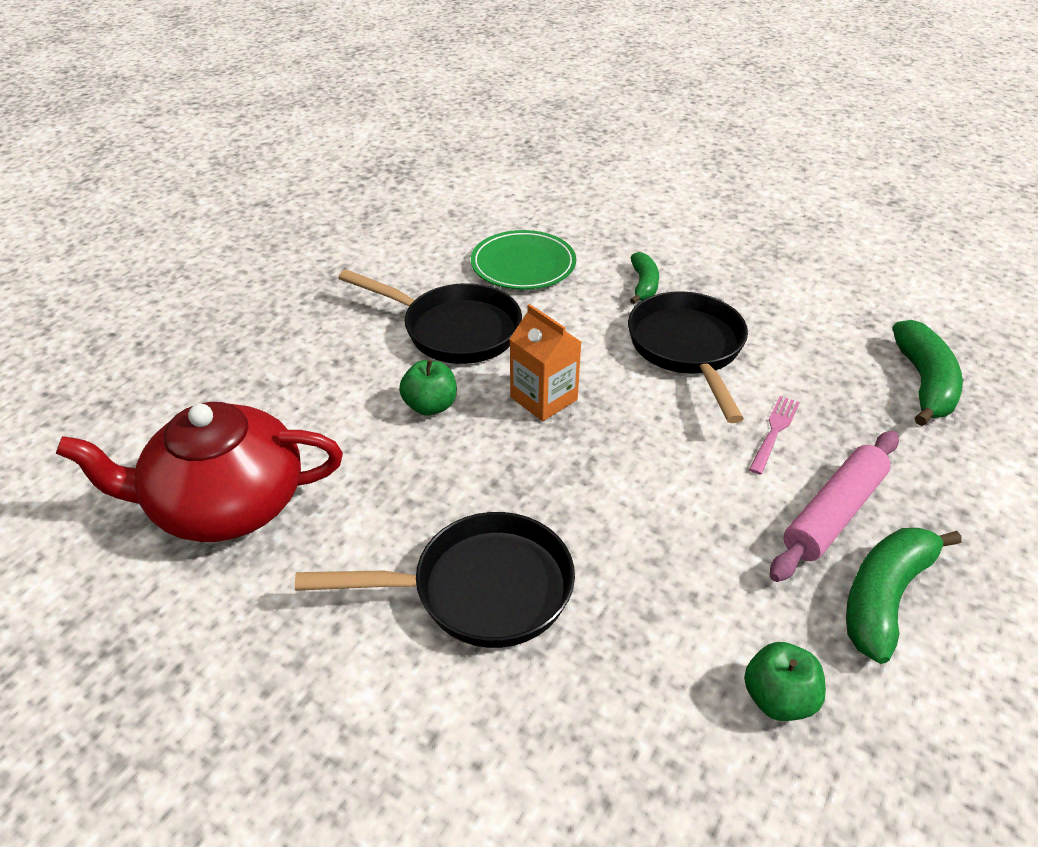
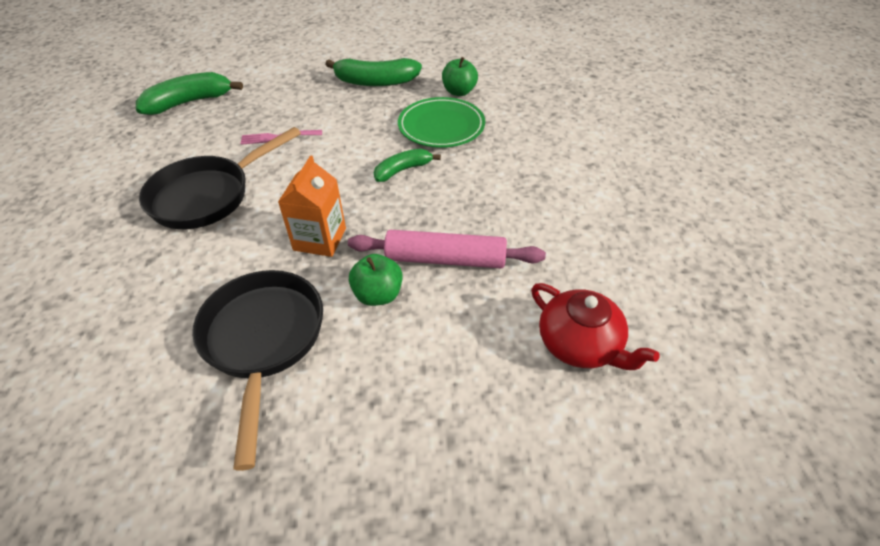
camera: 125 degrees left, 5 degrees up
(225, 504) = (580, 344): red teapot -> red teapot, size x0.61
(480, 589) = (502, 188): black pan -> none
(523, 265) = (110, 353): green plate -> green plate (441, 126)
(643, 285) = (117, 252): green banana -> green banana (403, 170)
(833, 513) = (332, 104): pink rolling pin -> pink rolling pin (445, 259)

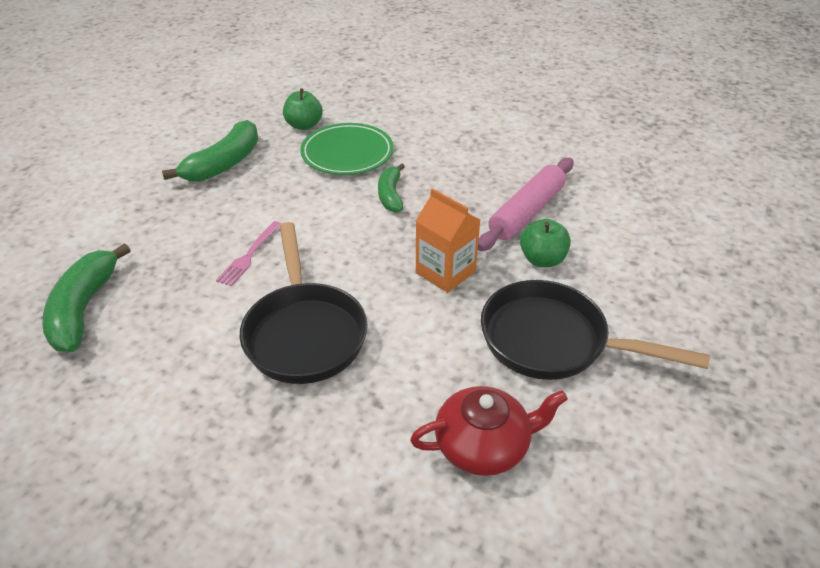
camera: 60 degrees left, 5 degrees down
(580, 344) = (651, 186): red teapot -> red teapot (483, 445)

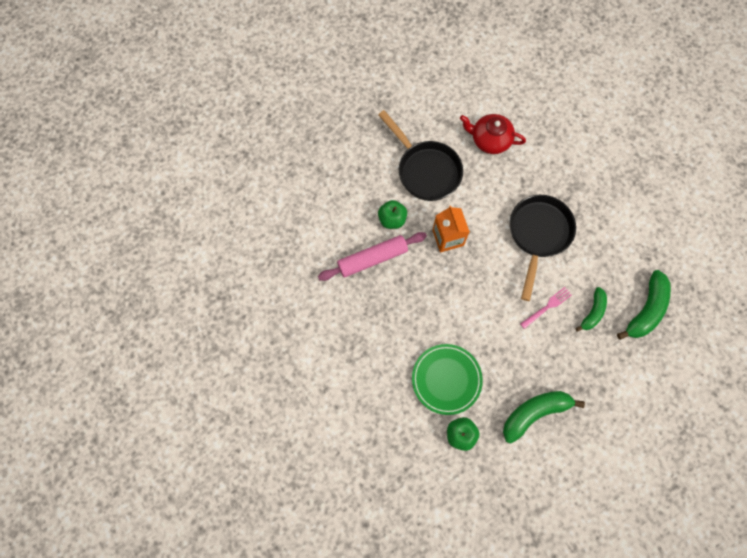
camera: 150 degrees left, 30 degrees up
(390, 195) = (441, 318): green banana -> green banana (592, 312)

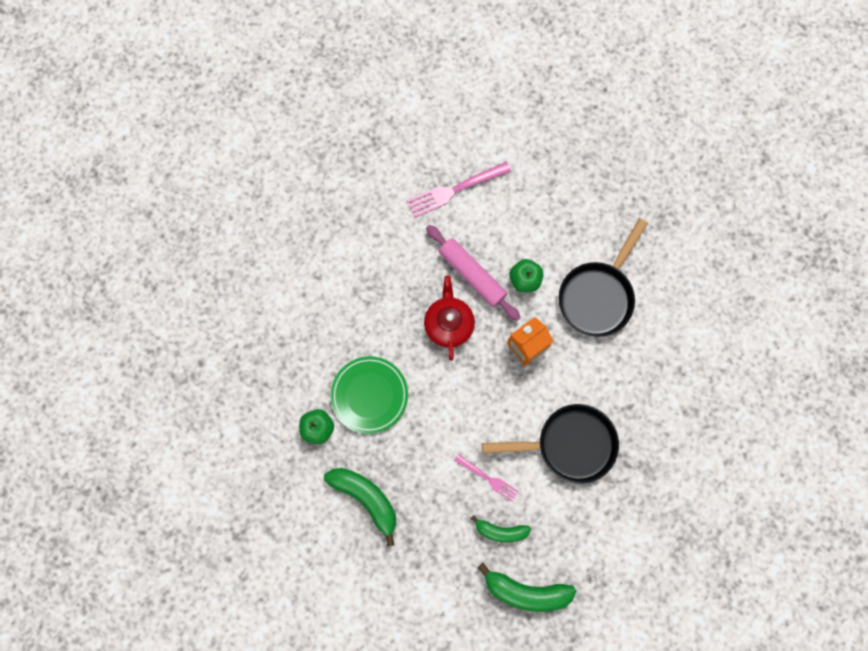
camera: 70 degrees right, 5 degrees up
(293, 246) = (455, 190): none -> pink fork
(490, 140) = (665, 355): red teapot -> red teapot (449, 324)

